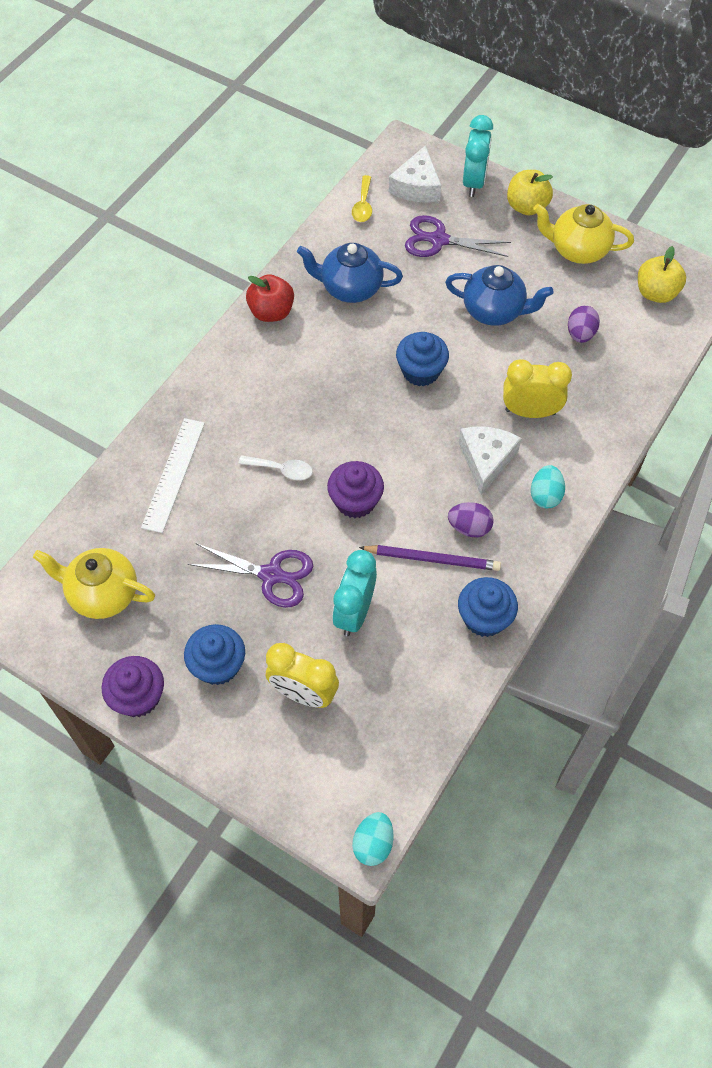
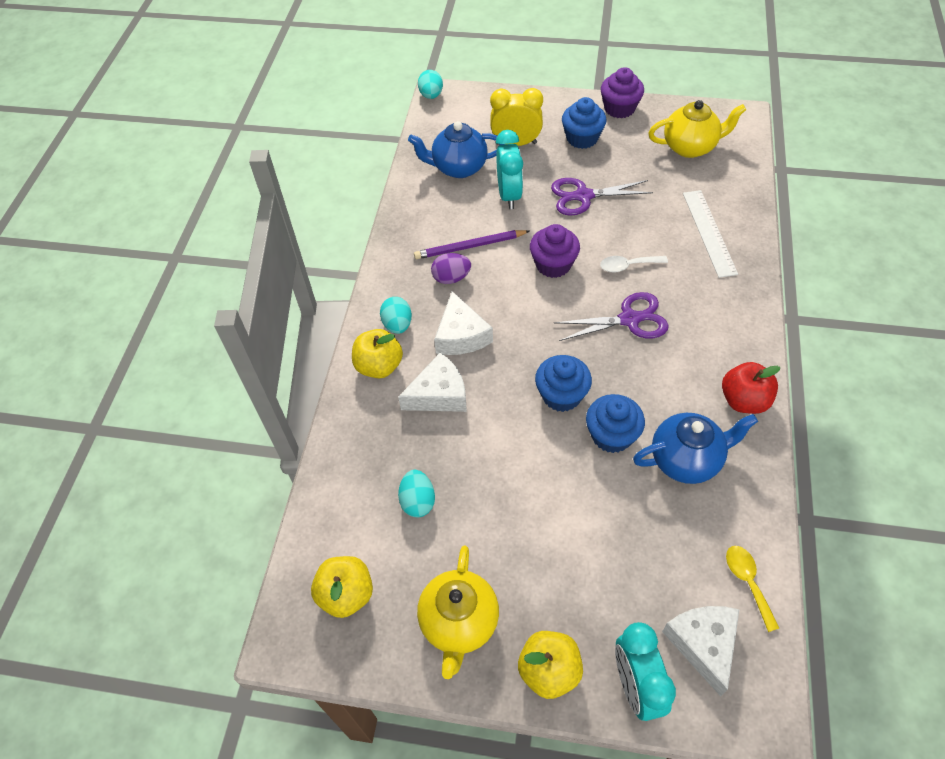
camera: 160 degrees right, 5 degrees down
(438, 240) = (630, 566): purple scissors -> purple scissors (629, 319)
(484, 618) = (413, 223): blue cupcake -> blue cupcake (611, 435)
(494, 311) = (521, 493): blue teapot -> blue teapot (458, 167)
(530, 412) = (439, 394): yellow clock -> white cheese
(577, 250) = (459, 623): yellow teapot -> yellow teapot turned 105 degrees clockwise
(577, 459) = (379, 366): none -> yellow apple
(580, 334) = (418, 501): purple egg -> turquoise egg

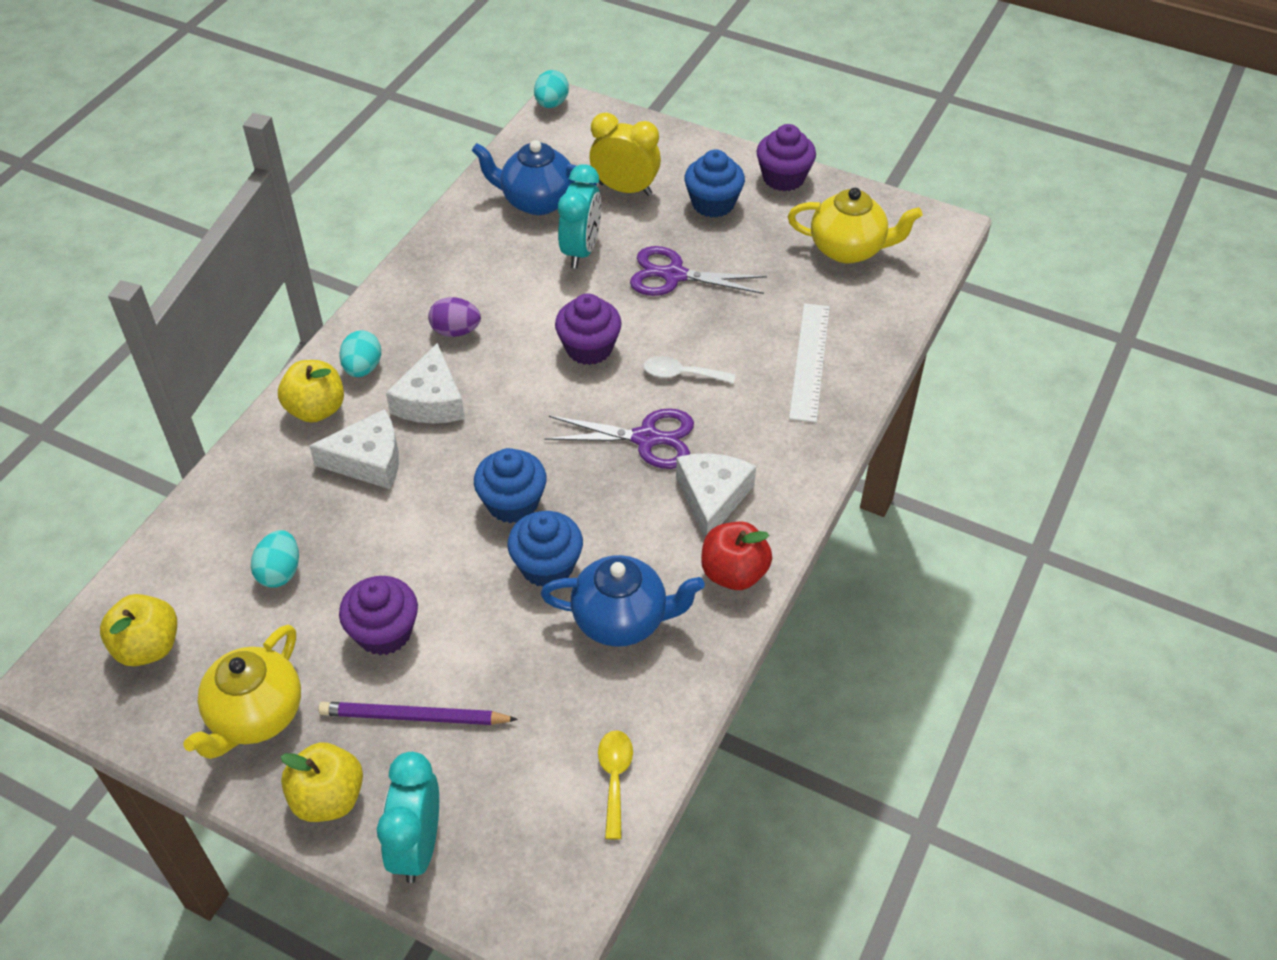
camera: 15 degrees right, 5 degrees down
(470, 247) = (498, 300): purple pencil -> purple pencil (414, 717)
(521, 524) = (384, 632): none -> purple cupcake
(703, 644) = (521, 828): white cheese -> white cheese (712, 498)

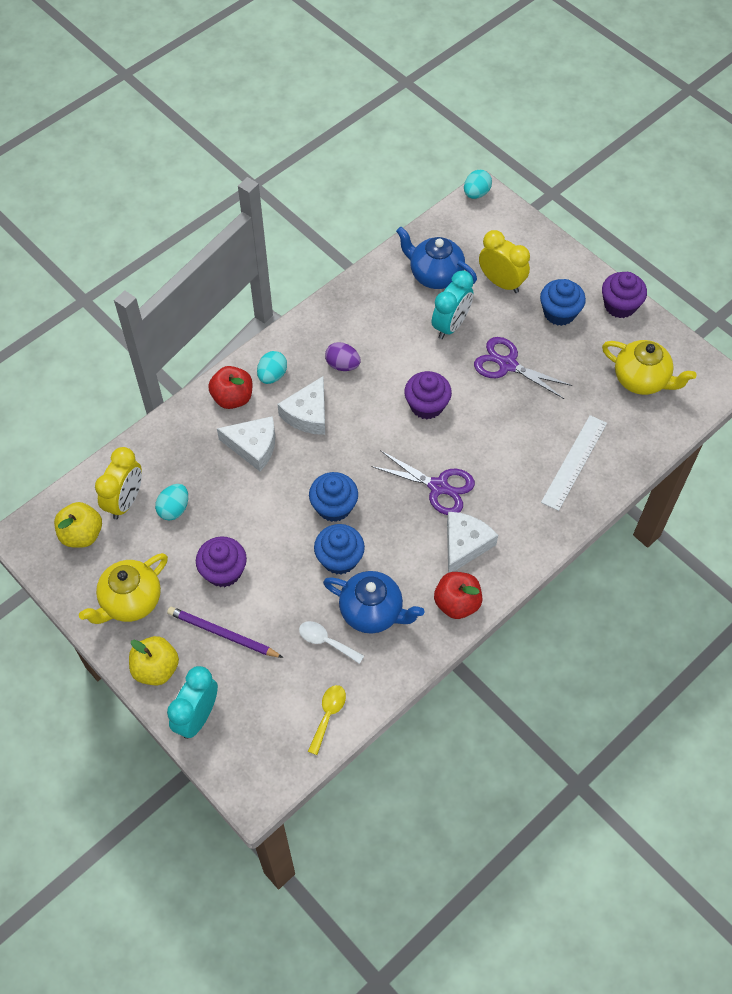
camera: 20 degrees right, 10 degrees up
(202, 583) = (125, 501): none -> yellow clock
(316, 409) = (232, 398): yellow apple -> red apple
(681, 374) = (481, 445): white spoon -> white spoon (326, 641)

